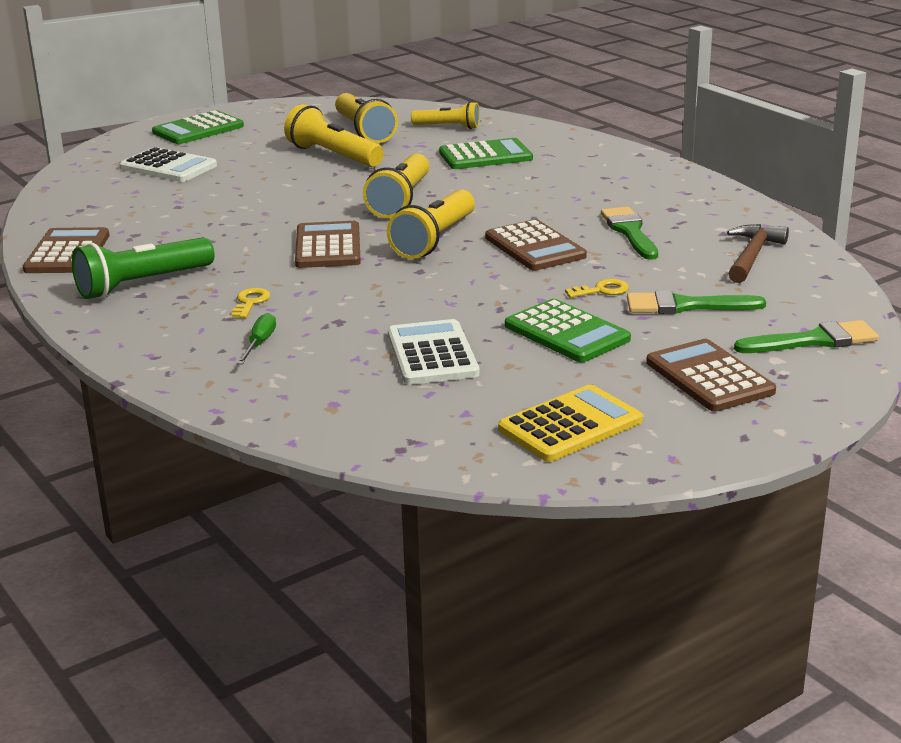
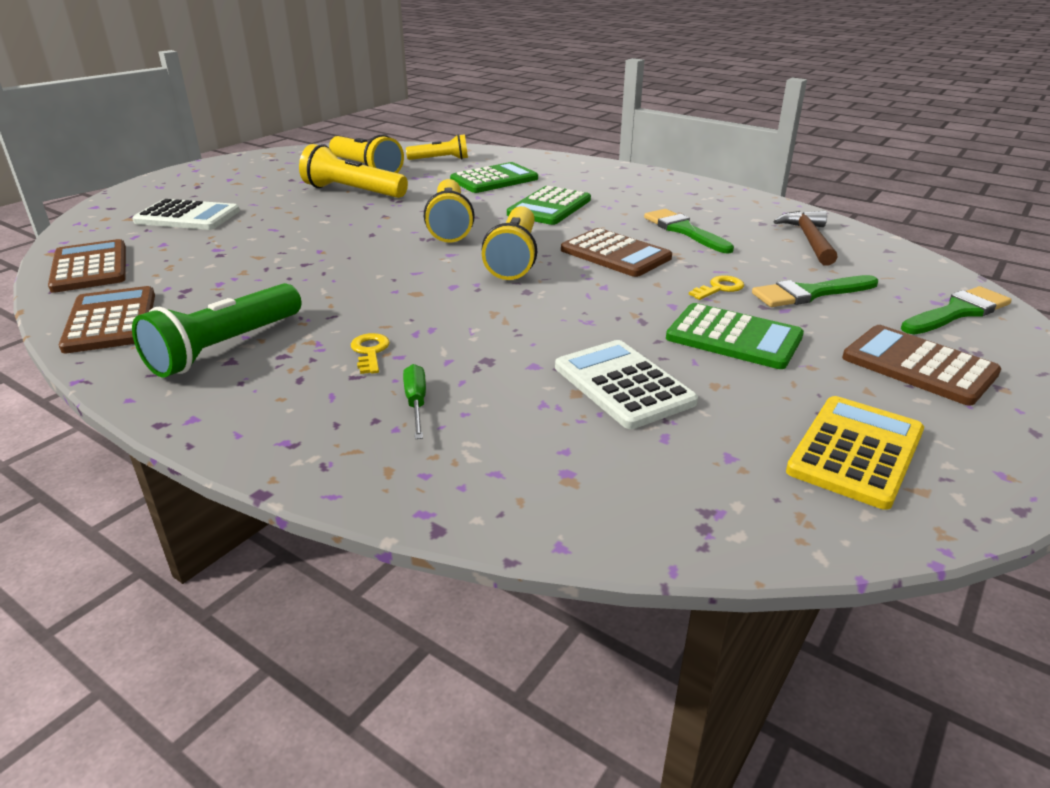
camera: 20 degrees left, 5 degrees up
(198, 129) = (200, 180): green calculator -> green calculator (549, 207)
(328, 246) = (412, 277): brown calculator -> brown calculator (90, 267)

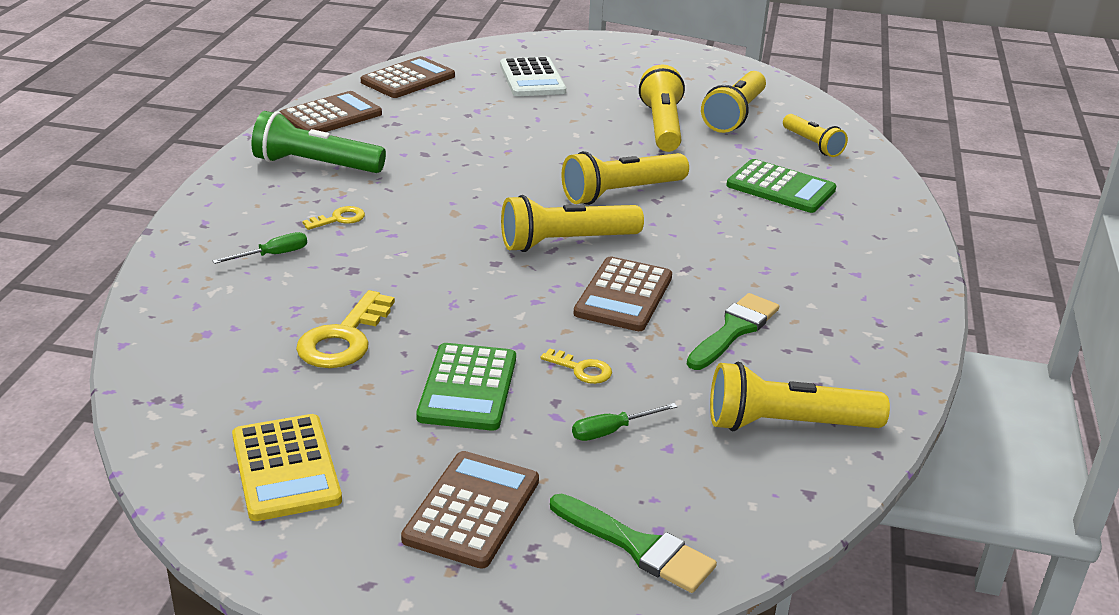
camera: 65 degrees right, 0 degrees up
(549, 207) = (726, 235): green calculator -> none
(623, 385) = (344, 339): white calculator -> yellow key
(809, 240) = (787, 424): brown hammer -> yellow flashlight
(809, 293) = (612, 431): green brush -> green screwdriver
(856, 451) = (285, 468): yellow calculator -> yellow calculator turned 60 degrees clockwise

